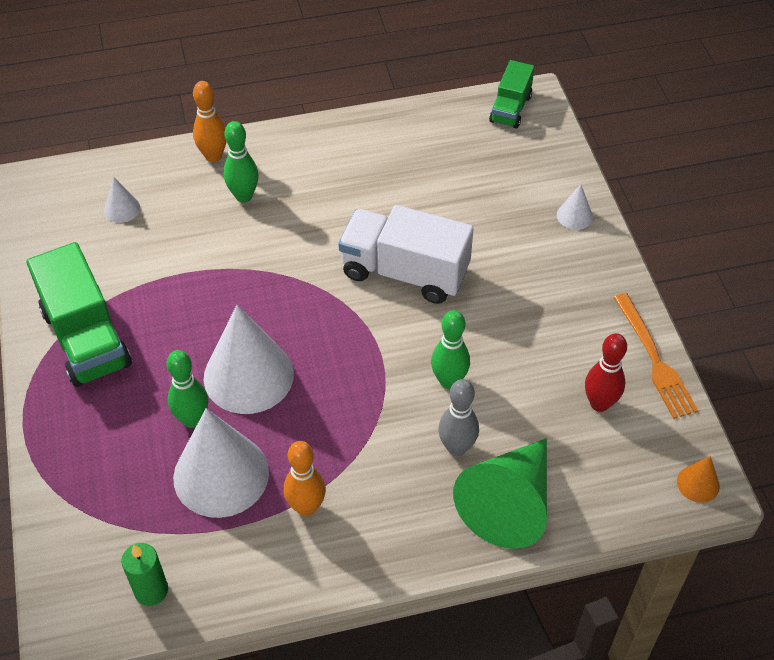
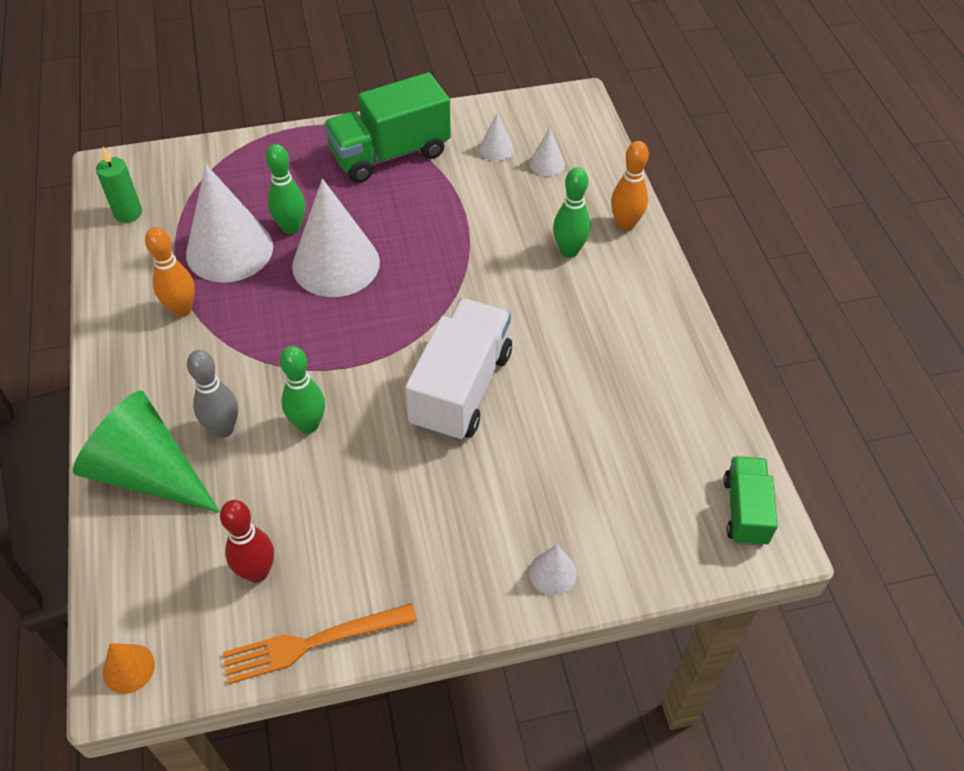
camera: 90 degrees right, 0 degrees up
(93, 248) = (496, 149): none -> white cone
(510, 109) = (745, 511): green truck -> green truck turned 75 degrees clockwise

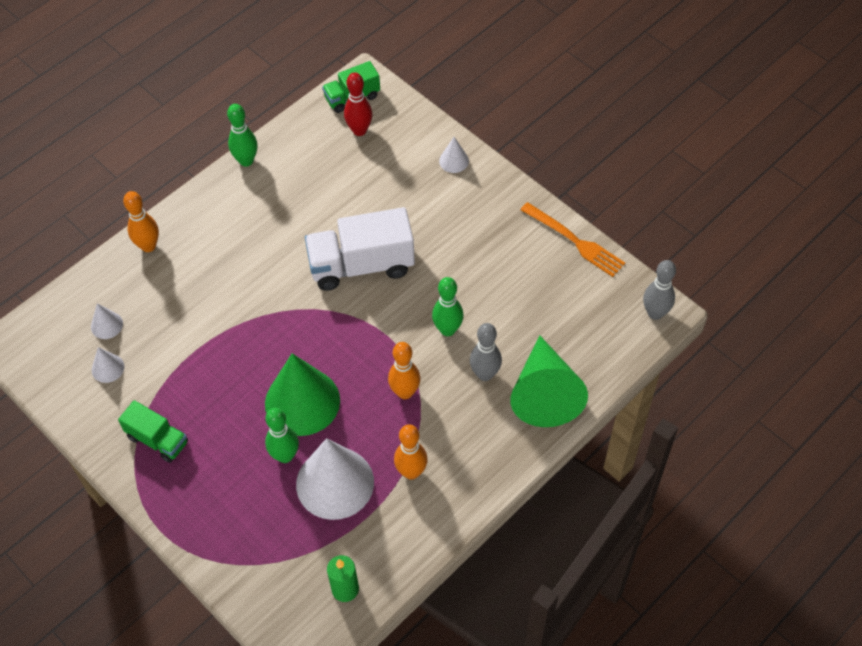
camera: 120 degrees left, 5 degrees up
(128, 668) = (655, 313): orange cone -> grey bowling pin
(257, 572) = (559, 292): red bowling pin -> red bowling pin (359, 130)
(269, 347) = (405, 392): none -> orange bowling pin
(336, 264) = (302, 402): white cone -> green cone
(390, 154) = (157, 440): green truck -> green truck, size x0.57
(569, 251) = (197, 266): green bowling pin -> green bowling pin (246, 161)

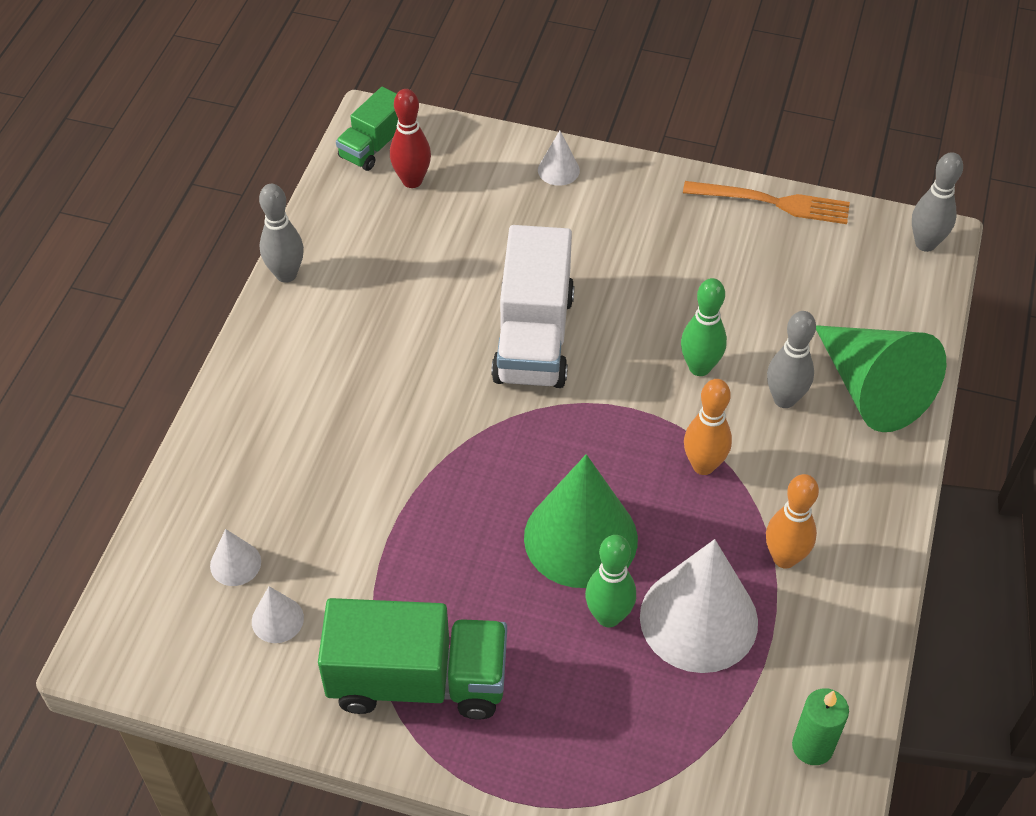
camera: 30 degrees left, 5 degrees down
(148, 246) = (224, 435): orange bowling pin -> none
(157, 440) = (418, 680): green truck -> green truck, size x1.75
(246, 161) = (286, 274): green bowling pin -> grey bowling pin
(361, 265) = (533, 337): white truck -> white truck turned 45 degrees counterclockwise

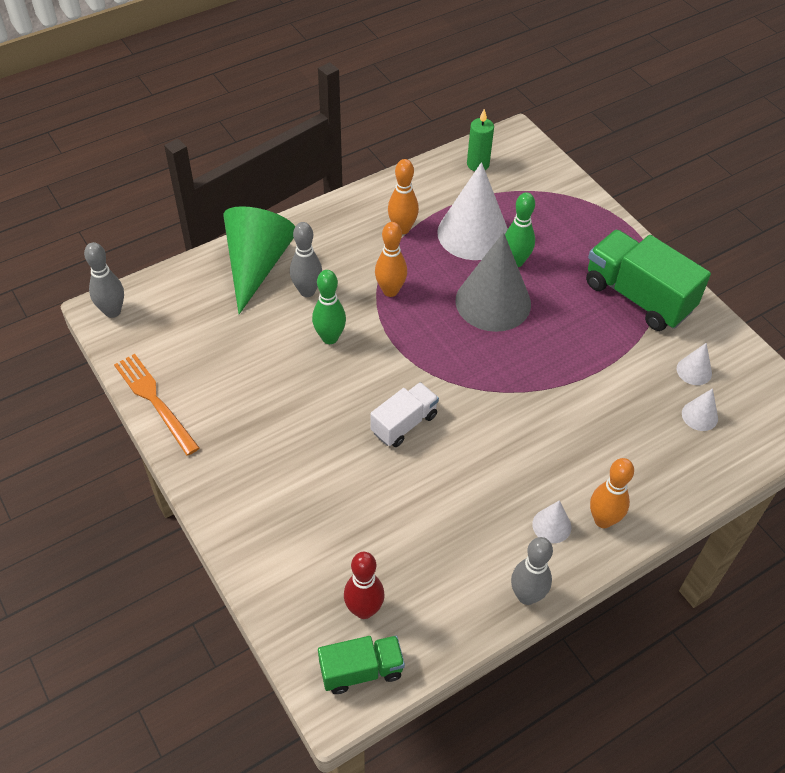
camera: 140 degrees left, 0 degrees up
(264, 380) = (603, 520): none -> orange bowling pin
(533, 337) = (404, 424): white truck -> white truck, size x0.57
(558, 170) = (253, 534): white cone -> white cone (551, 525)
(580, 538) = (493, 302): green cone -> grey cone

